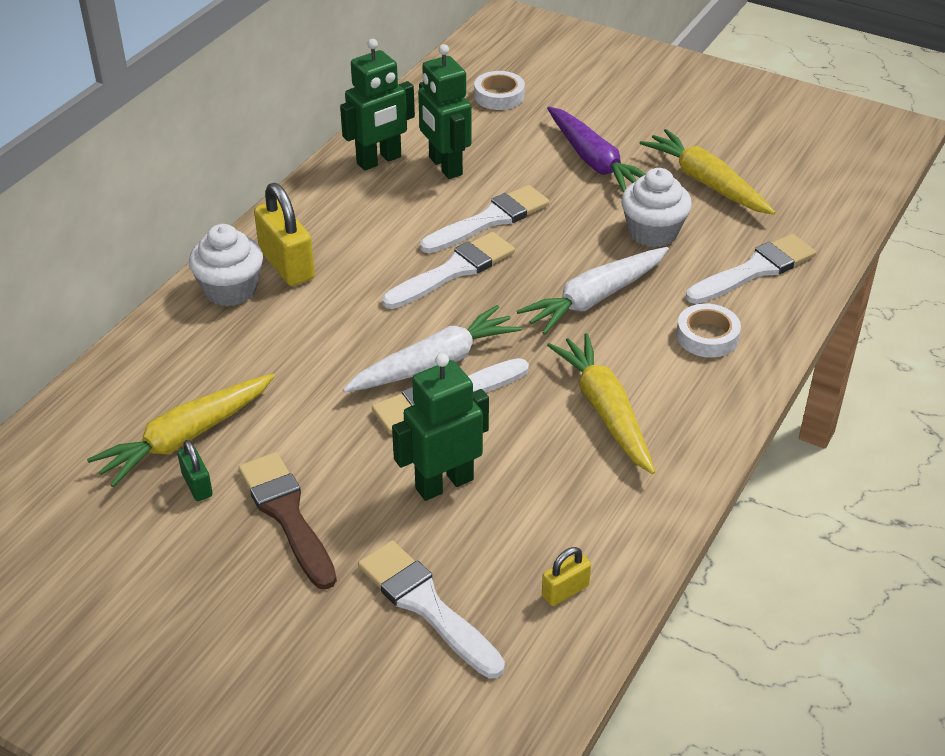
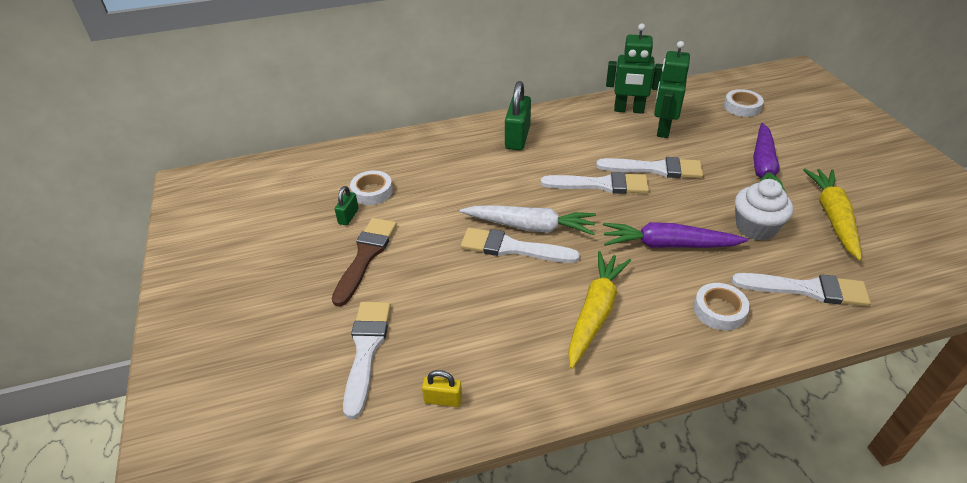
camera: 45 degrees right, 0 degrees up
(186, 437) = (372, 192): yellow carrot -> white tape
(230, 290) = (477, 136): white cupcake -> none
(287, 265) = (517, 137): yellow padlock -> green padlock
(444, 484) = (455, 292): green robot -> none
(595, 298) = (668, 245): white carrot -> purple carrot

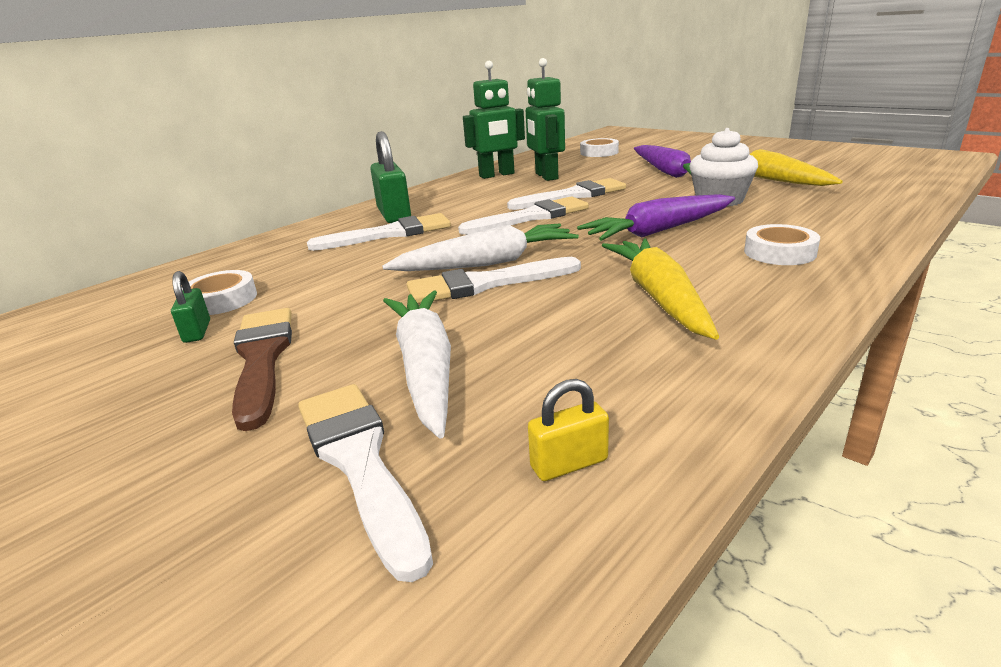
camera: 30 degrees left, 15 degrees down
(431, 304) = (426, 368): none -> white carrot
(807, 289) = (826, 217): white brush -> white brush (389, 234)

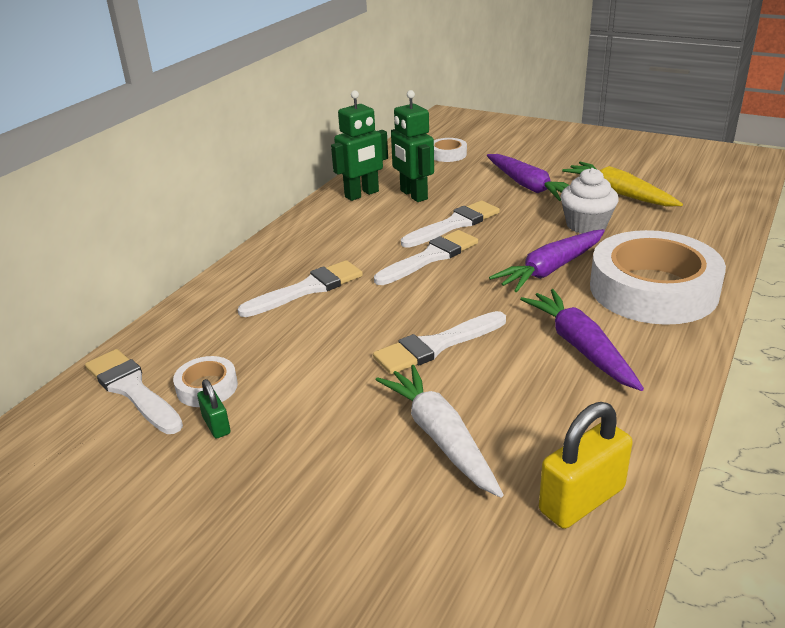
camera: 15 degrees left, 5 degrees up
(262, 359) = (301, 445): brown brush -> none
(359, 462) = (445, 521): white brush -> white brush (132, 389)
(394, 215) = (293, 261): green padlock -> none
(487, 263) = (424, 321): white carrot -> none
(569, 463) = (581, 500): yellow padlock -> yellow padlock, size x1.90
(659, 297) = (580, 347): yellow carrot -> purple carrot
(779, 252) = (653, 289): white tape -> white tape, size x2.34

